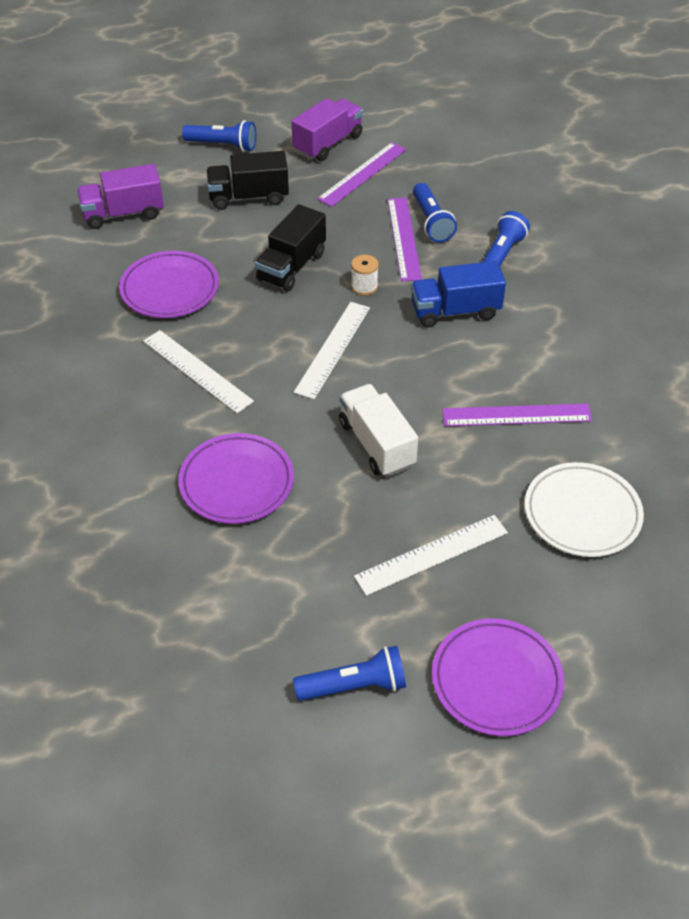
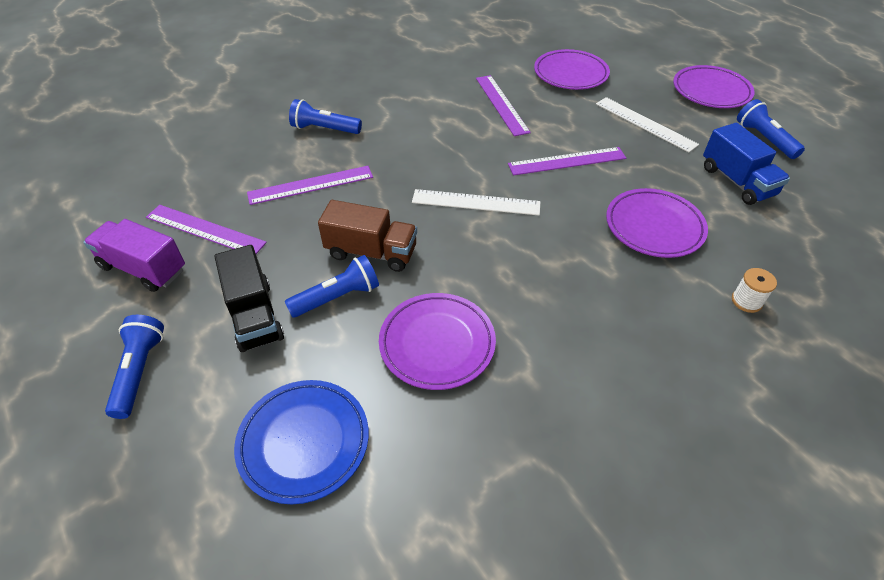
camera: 105 degrees left, 0 degrees up
(123, 214) = (304, 442): purple truck -> blue plate
(197, 371) = (546, 286): white ruler -> none
(291, 266) = (371, 252): black truck -> brown truck
(364, 287) = (387, 198): white spool -> white spool (746, 301)
(376, 444) = (567, 161): white truck -> purple ruler
(431, 222) = (283, 172): blue flashlight -> blue flashlight (337, 297)
(455, 311) = (402, 143): blue truck -> blue truck (736, 181)
(582, 513) = (570, 74): white plate -> purple plate

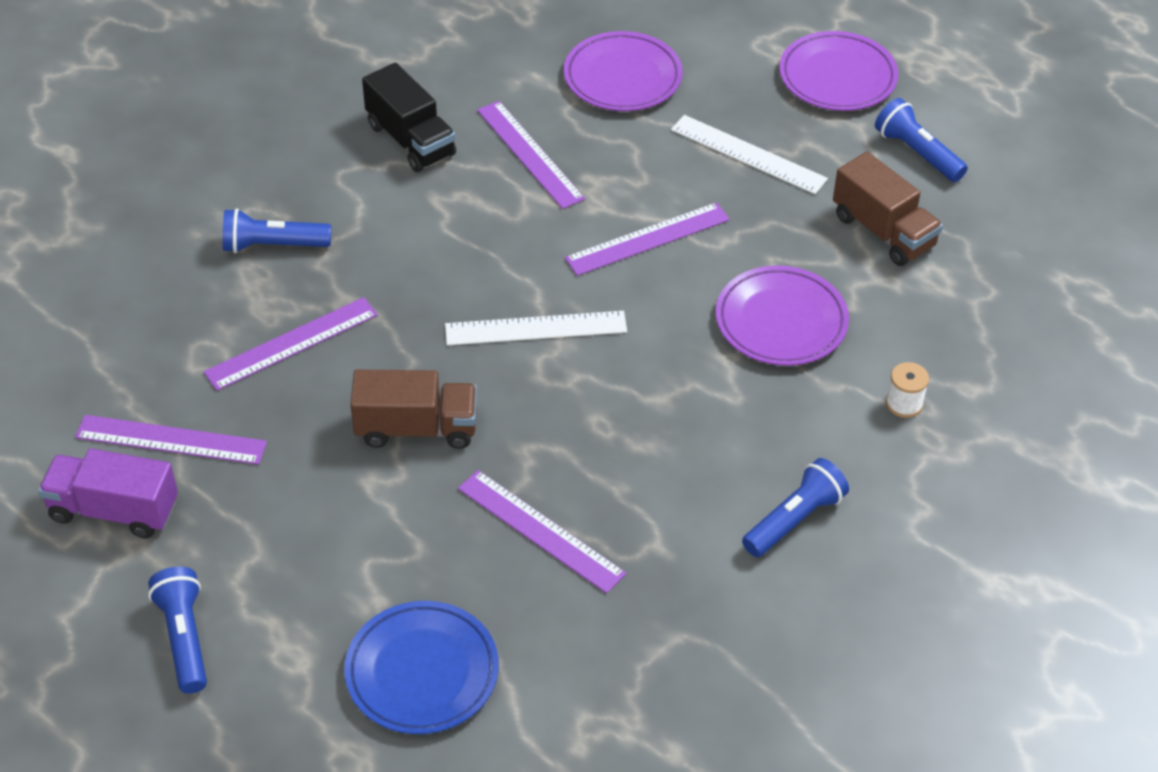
camera: 15 degrees left, 0 degrees up
(255, 316) = (297, 542): black truck -> black truck (411, 140)
(337, 297) = (395, 498): blue flashlight -> blue flashlight (794, 520)
(437, 343) = (540, 531): purple plate -> purple ruler
(736, 181) = (883, 231): blue truck -> brown truck

